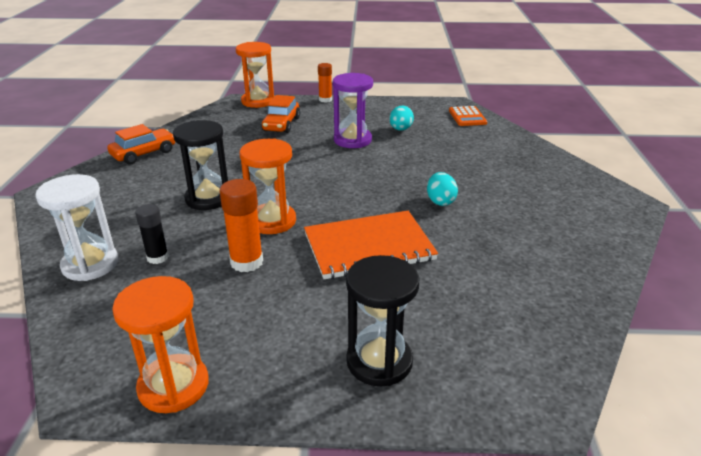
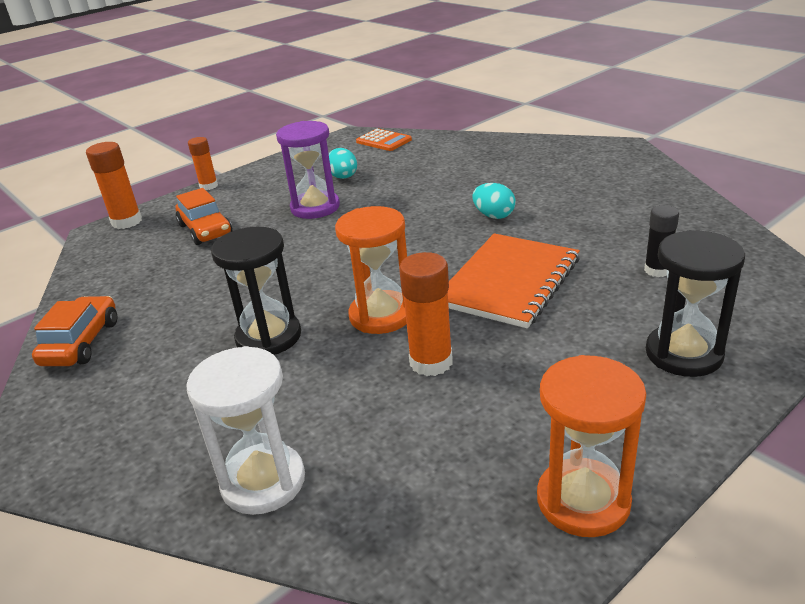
camera: 40 degrees left, 0 degrees up
(157, 257) = (330, 420): black glue stick -> black glue stick (657, 270)
(258, 101) = (127, 222): orange hourglass -> orange glue stick

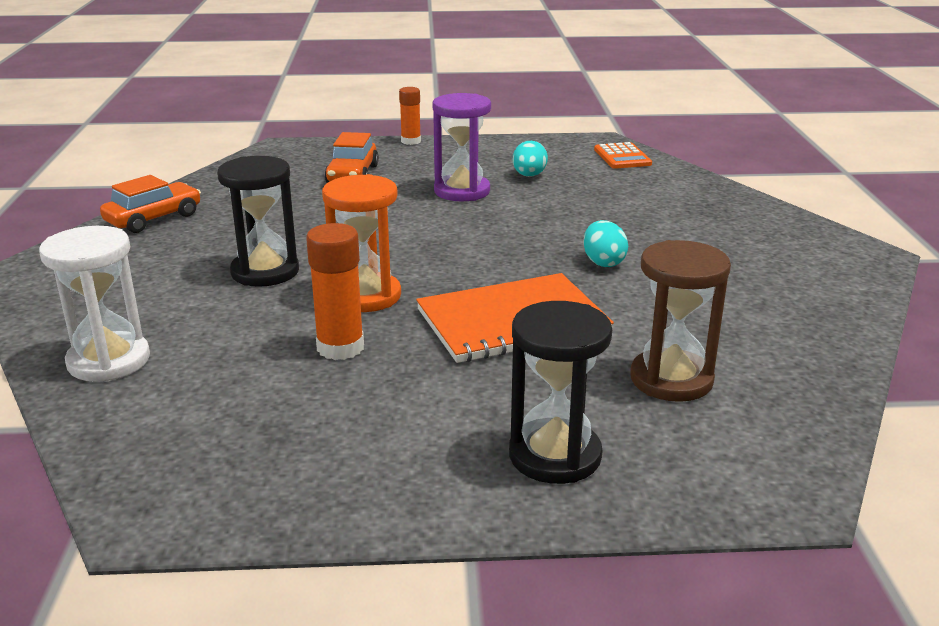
camera: 35 degrees right, 5 degrees down
(127, 222) = (310, 146): orange glue stick -> none
(583, 500) = (270, 500): orange hourglass -> none
(657, 270) = (671, 379): black glue stick -> brown hourglass

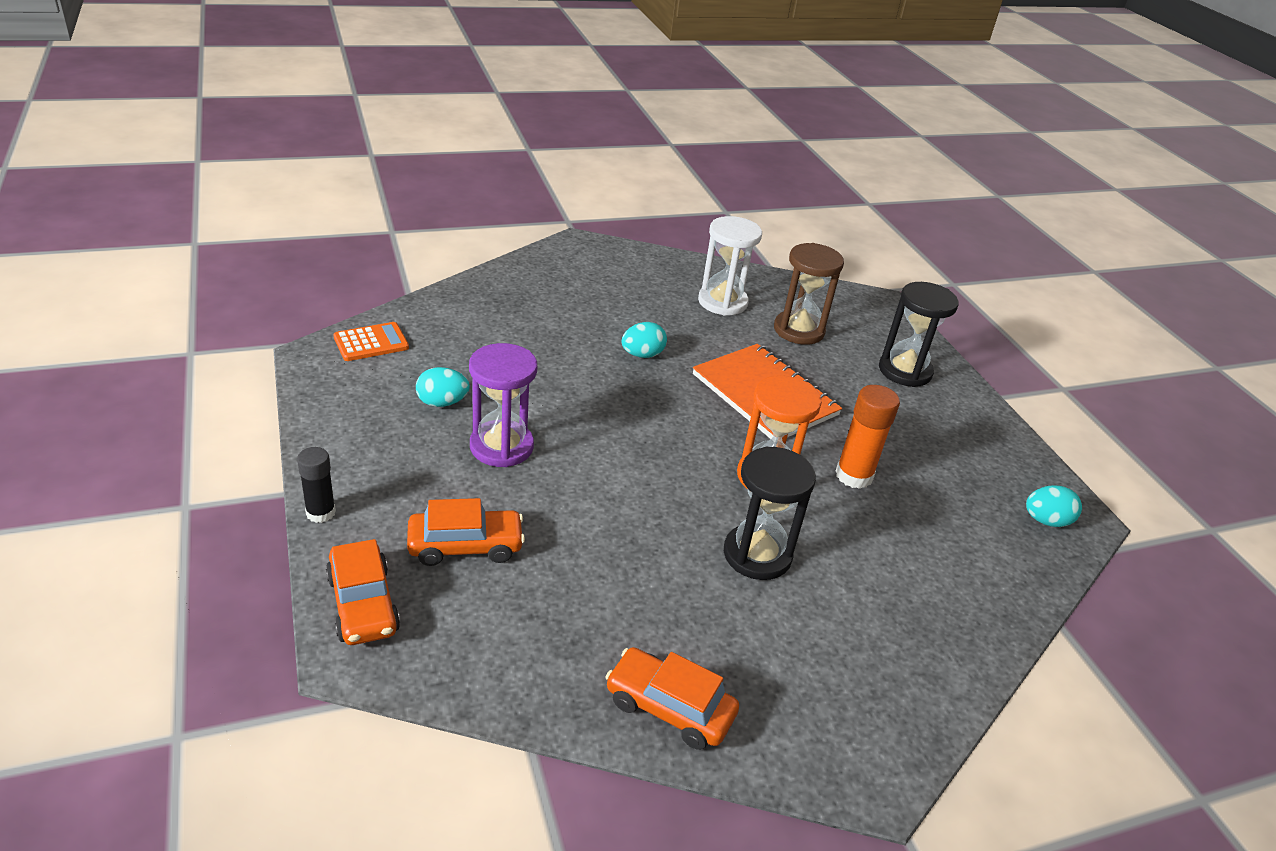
camera: 110 degrees left, 10 degrees up
(109, 361) = (962, 610): white hourglass -> white hourglass (722, 302)
(169, 477) = (1046, 521): none -> turquoise egg
(319, 149) = (363, 604): none -> orange car
(411, 141) = (321, 513): orange glue stick -> black glue stick

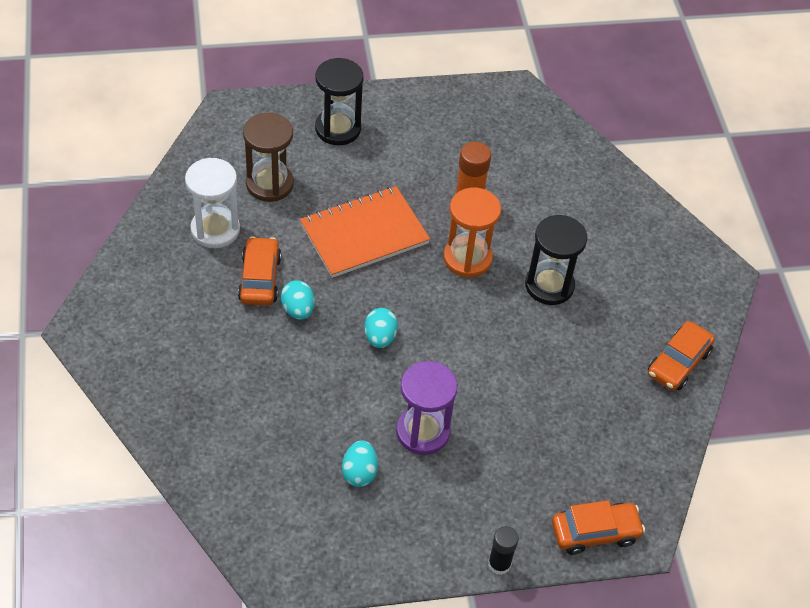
camera: 80 degrees left, 15 degrees up
(371, 343) = (257, 530): orange calculator -> none
(465, 546) = (537, 465): orange car -> orange car (260, 279)
(1046, 521) = (519, 111): turquoise egg -> turquoise egg (380, 337)

